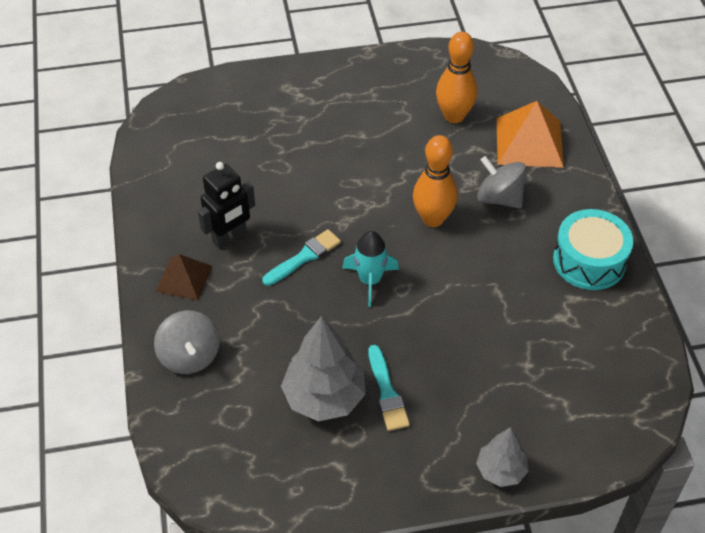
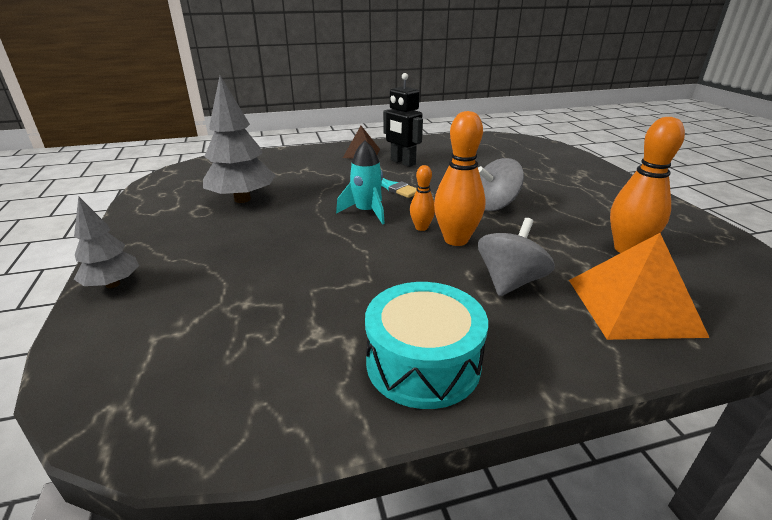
camera: 85 degrees right, 20 degrees down
(189, 356) = (293, 158): grey spinning top -> grey spinning top (494, 205)
(387, 392) = (238, 223): turquoise brush -> none
(408, 240) = (421, 228): none -> orange bowling pin

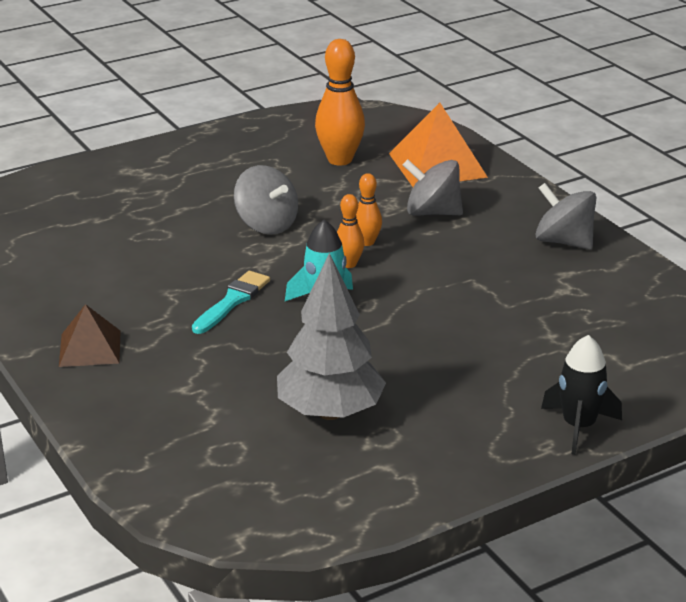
camera: 105 degrees left, 0 degrees up
(112, 284) = (578, 427): grey tree -> black rocket
(402, 162) = (129, 303): black robot -> none
(423, 363) = (563, 241): turquoise drum -> grey spinning top
(456, 240) = (367, 242): orange bowling pin -> orange bowling pin, size x0.54

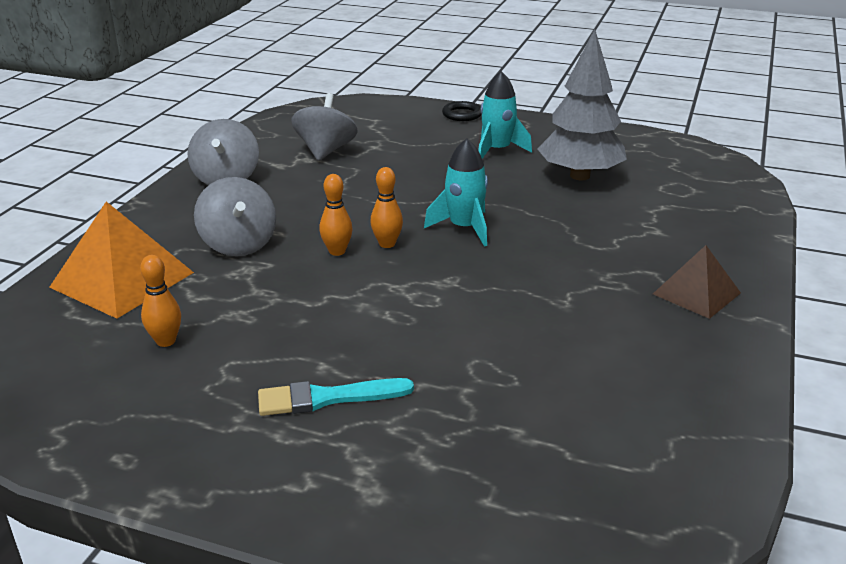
camera: 130 degrees left, 0 degrees up
(232, 301) = (525, 266): turquoise brush -> turquoise brush (327, 398)
(266, 225) = (374, 314): grey spinning top -> grey spinning top (325, 151)
(340, 160) = (166, 341): orange bowling pin -> orange bowling pin, size x0.54
(450, 397) = (497, 150): none -> turquoise rocket
(578, 427) = (462, 114): black rocket -> black ring

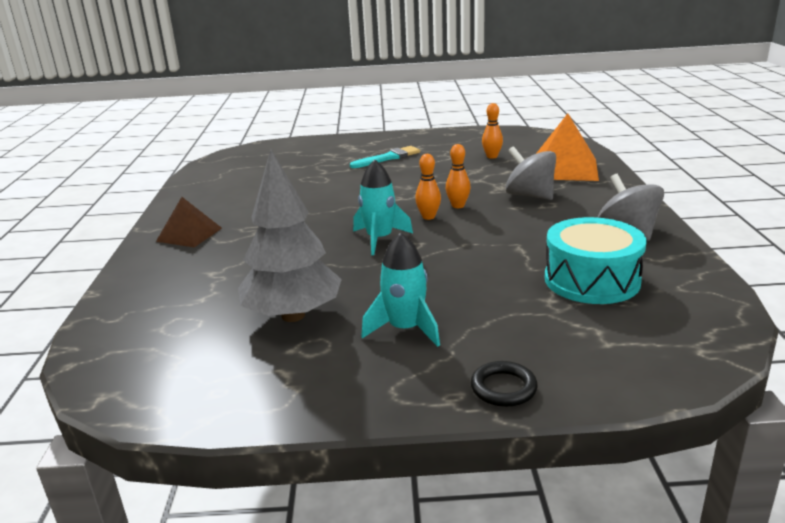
camera: 160 degrees right, 5 degrees down
(325, 151) = (591, 280): grey spinning top -> turquoise drum

